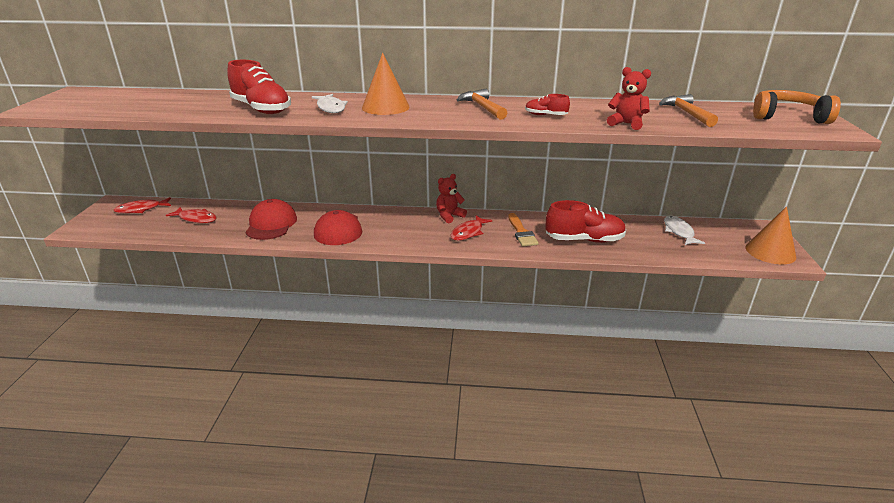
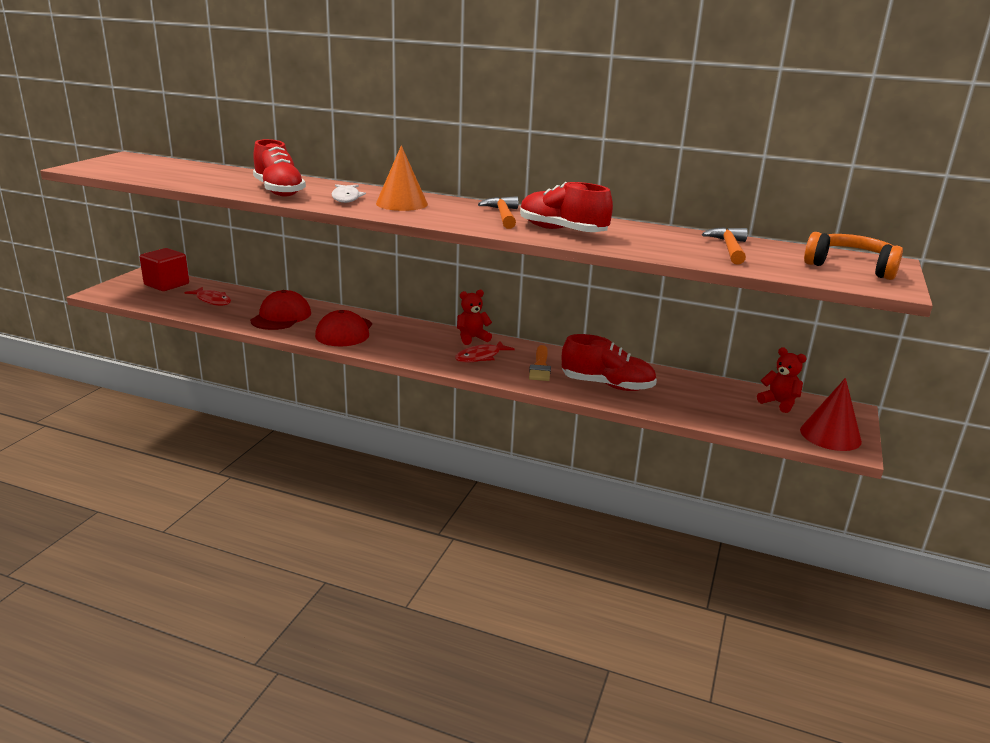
camera: 15 degrees right, 5 degrees down
(141, 209) = (166, 284): red fish -> red cube
(545, 115) = (562, 231): red shoe -> red shoe, size x2.05
(626, 124) = (642, 249): red teddy bear -> red teddy bear (779, 403)
(679, 232) = (731, 396): white fish -> none
(770, 252) = (830, 435): orange cone -> red cone

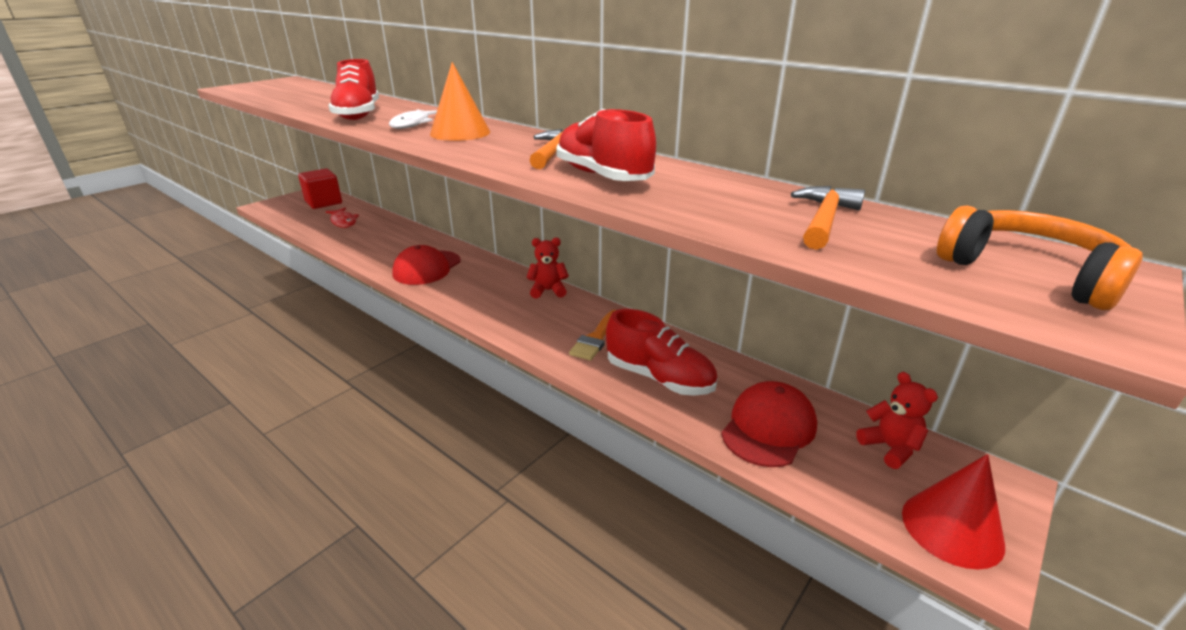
camera: 20 degrees right, 5 degrees up
(281, 317) = (385, 244): red cap -> red cap (768, 428)
(480, 357) = (538, 316): red fish -> none

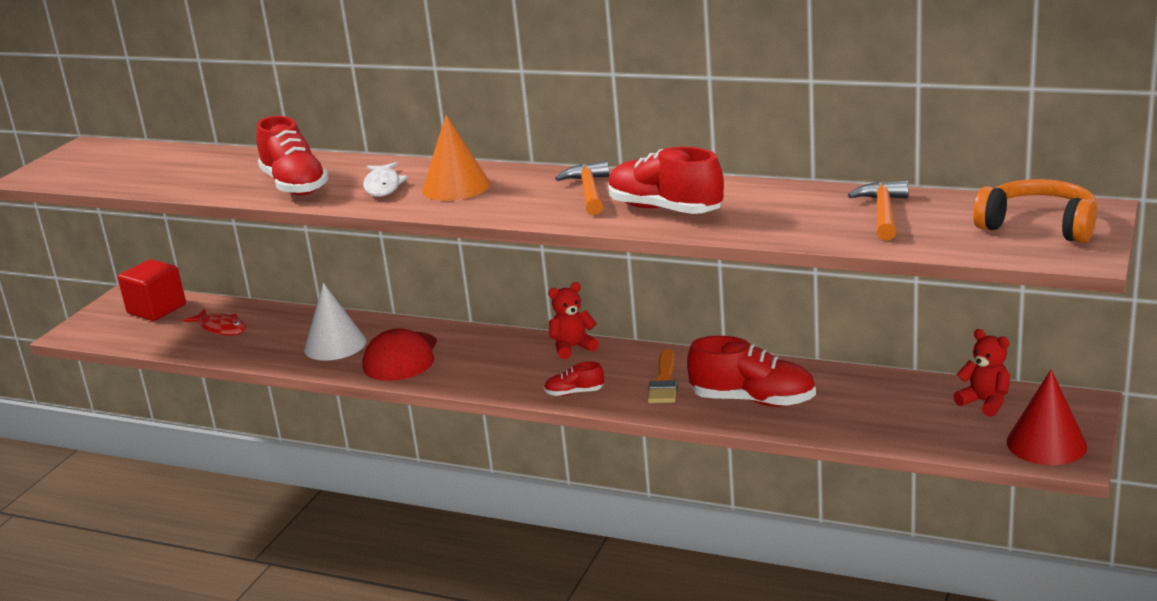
camera: 15 degrees left, 5 degrees down
(395, 249) = (335, 345): none -> white cone
(519, 329) = (574, 393): none -> red shoe
(768, 428) = (876, 414): red cap -> none

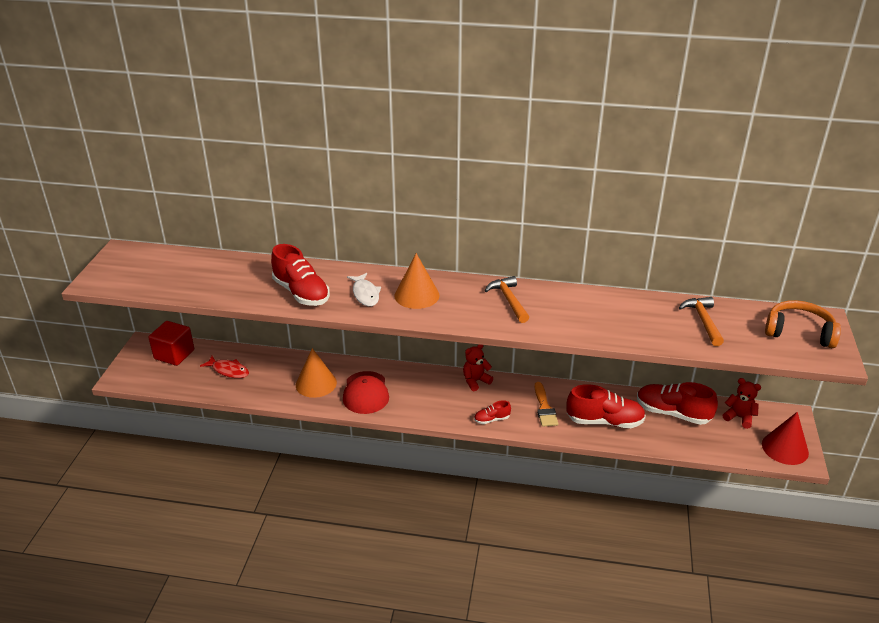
camera: 15 degrees left, 10 degrees up
(335, 345) = (316, 383): white cone -> orange cone
(665, 209) = (566, 317): red shoe -> red shoe (672, 413)

